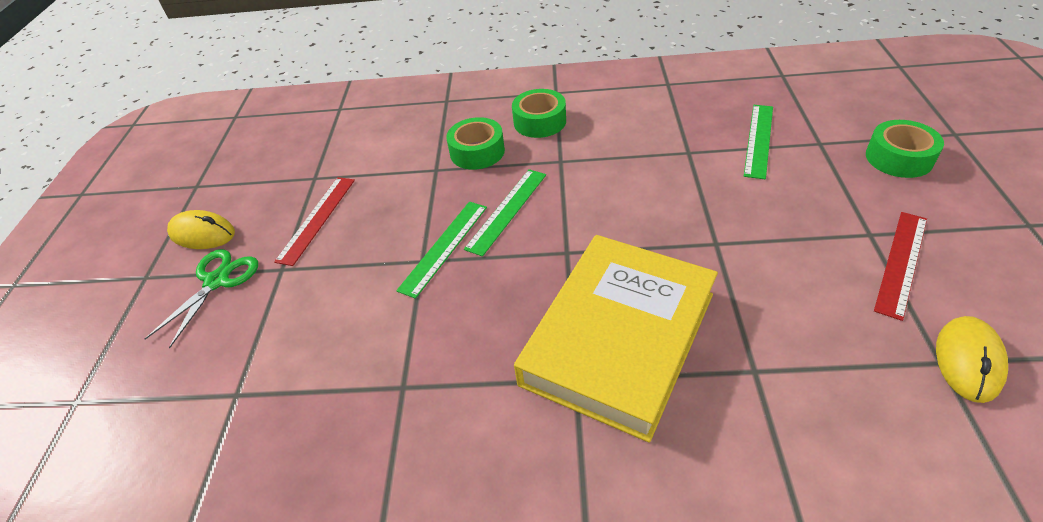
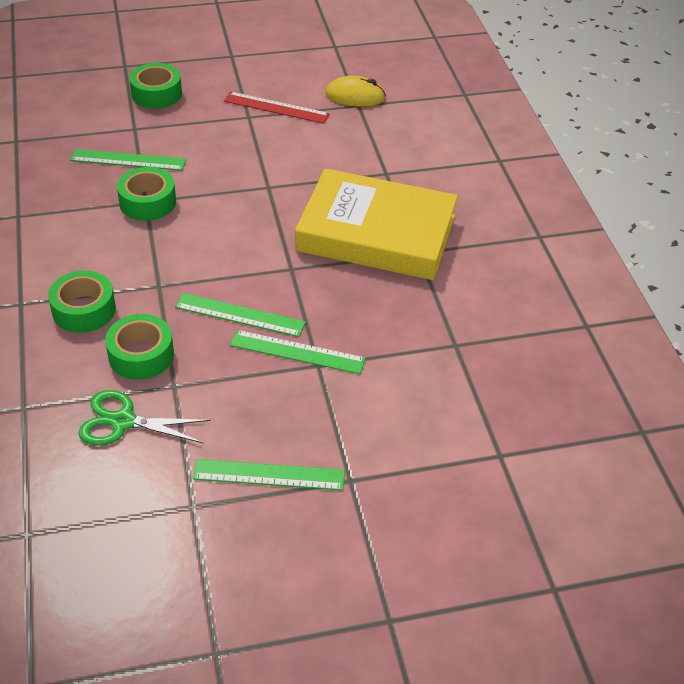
camera: 110 degrees left, 0 degrees up
(203, 234) = (309, 591): yellow mouse -> none
(217, 281) = (380, 536): green scissors -> green scissors (123, 421)
(317, 219) = (269, 475): red ruler -> green ruler
(686, 153) = (147, 202): none -> green tape

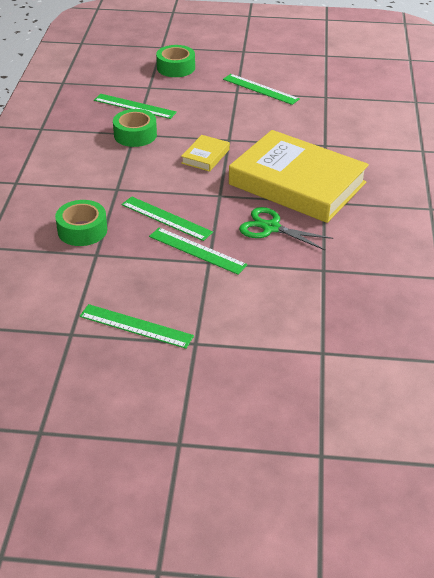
camera: 20 degrees right, 5 degrees down
(84, 310) = (56, 194): green tape -> none
(123, 421) = (48, 269): green scissors -> green scissors (271, 228)
(250, 216) = (205, 156): none -> yellow book
(276, 107) = (260, 89): red ruler -> green ruler
(355, 96) = (325, 90): yellow mouse -> none

